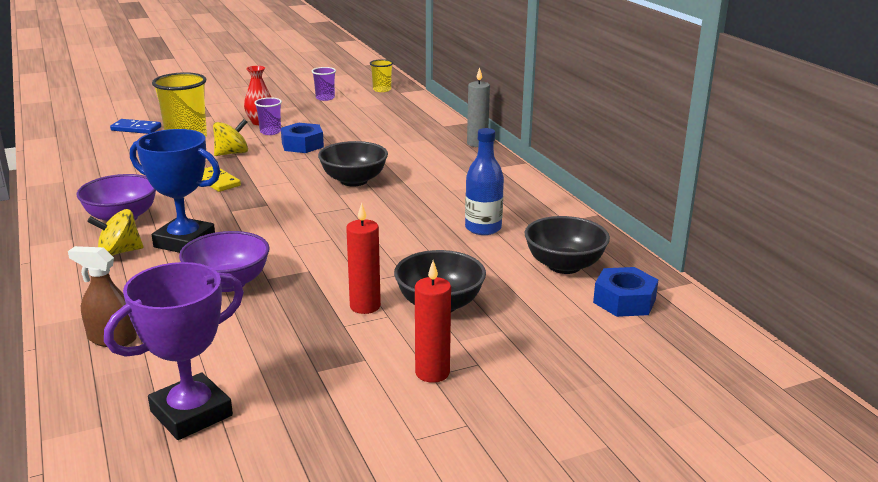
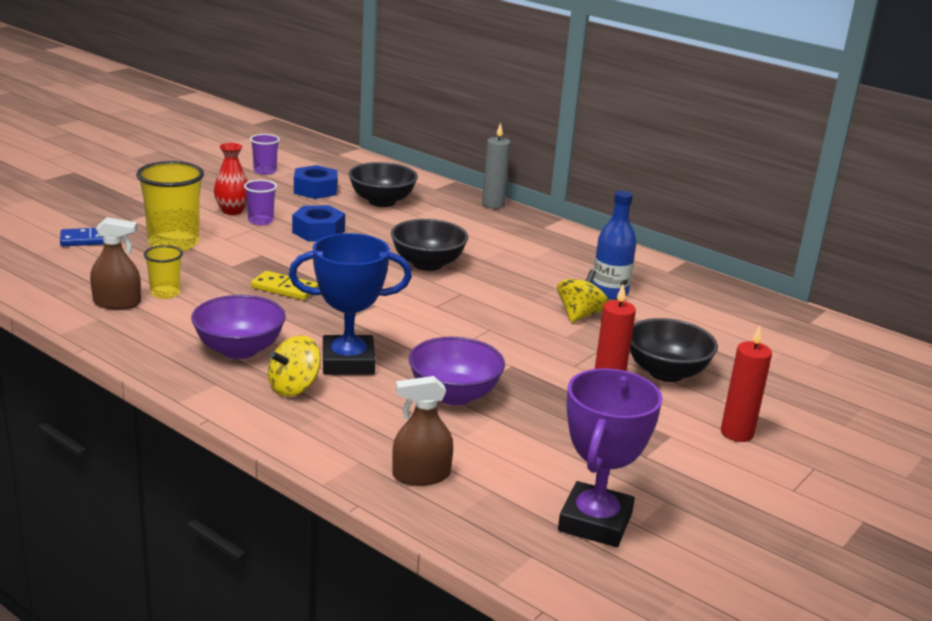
camera: 30 degrees left, 0 degrees up
(91, 172) = (117, 303): none -> brown spray bottle
(232, 153) = (253, 253): yellow spinning top -> yellow spinning top (580, 315)
(382, 90) = (314, 153): yellow cup -> yellow cup (165, 293)
(564, 265) = (718, 315): black bowl -> black bowl (382, 201)
(624, 301) = (798, 337): blue nut -> blue nut (315, 190)

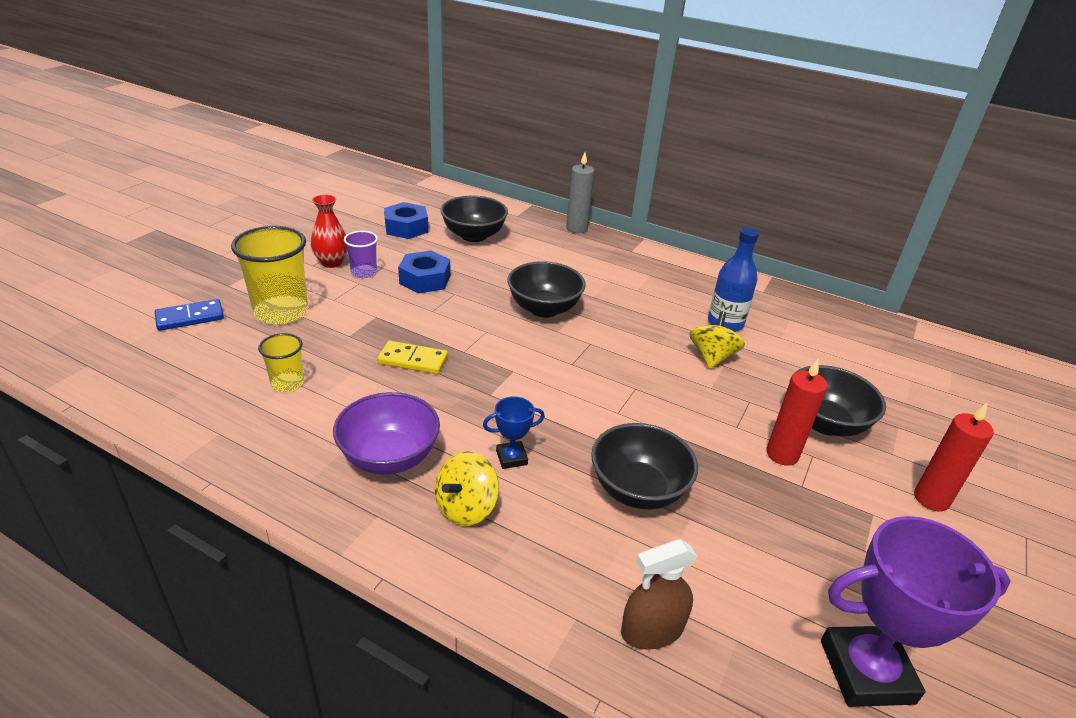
camera: 10 degrees left, 10 degrees up
(117, 303) = (236, 405): brown spray bottle -> none
(265, 171) = (351, 210): purple cup -> none
(348, 362) = (511, 458): blue trophy -> blue trophy, size x0.48
(454, 395) = (638, 490): purple bowl -> black bowl
(595, 522) = (866, 671): purple trophy -> purple trophy turned 75 degrees clockwise

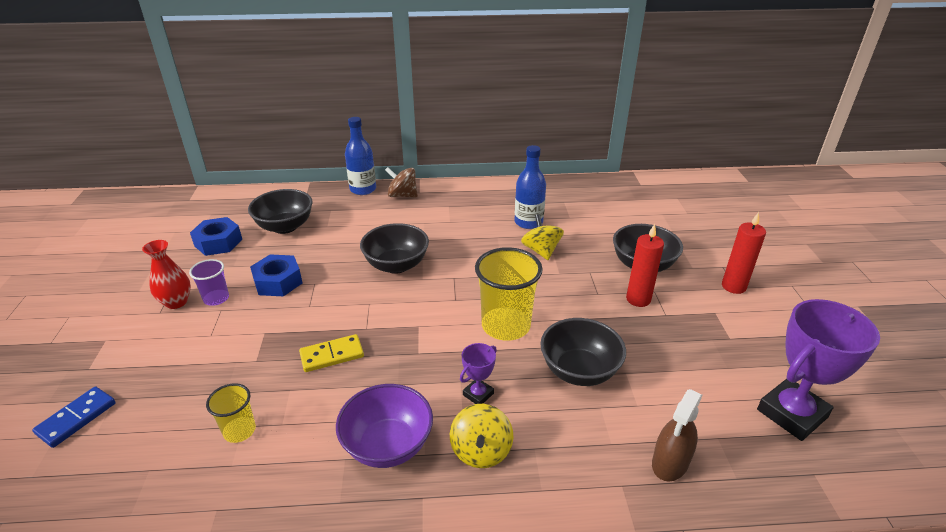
camera: 30 degrees left, 0 degrees up
(281, 312) = (170, 369): yellow cup -> yellow cup (506, 326)
(511, 458) = (478, 394): blue trophy -> purple trophy
(576, 228) = (363, 189): grey candle -> blue bottle
(611, 248) = (402, 195): none -> brown spinning top

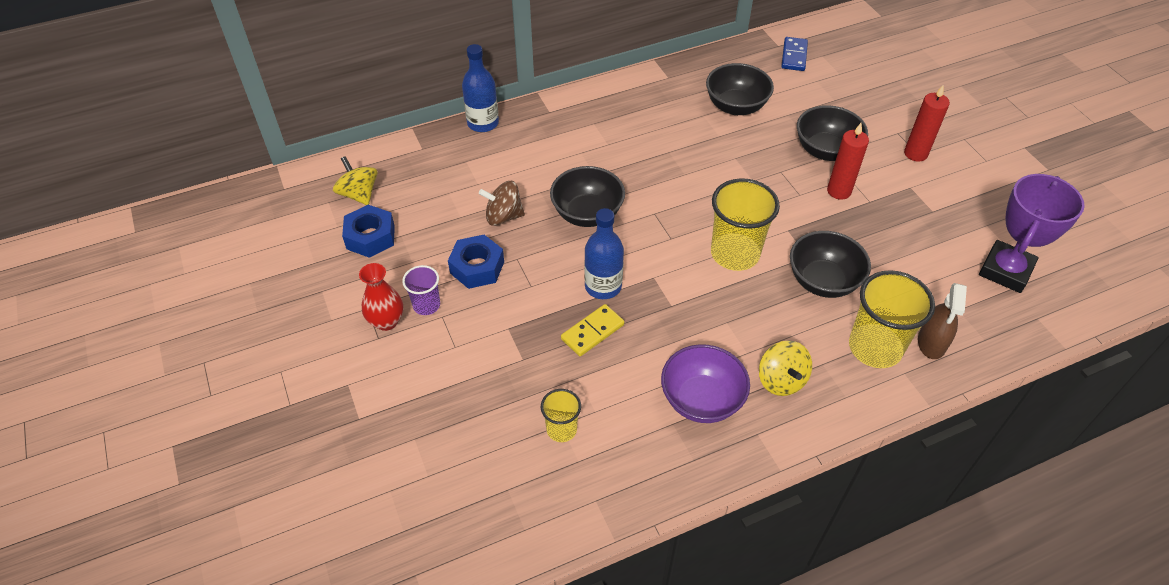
camera: 20 degrees left, 15 degrees up
(77, 418) = (395, 468): blue domino -> blue domino (794, 56)
(285, 227) = (431, 197): black bowl -> black bowl (736, 106)
(402, 195) = (533, 121): brown spinning top -> brown spinning top (503, 216)
(478, 394) = (749, 330): purple trophy -> none
(528, 222) = (690, 124): blue bottle -> blue bottle (603, 286)
(541, 251) = (722, 158): yellow spinning top -> yellow spinning top (359, 194)
(601, 449) = (875, 348): none -> yellow cup

